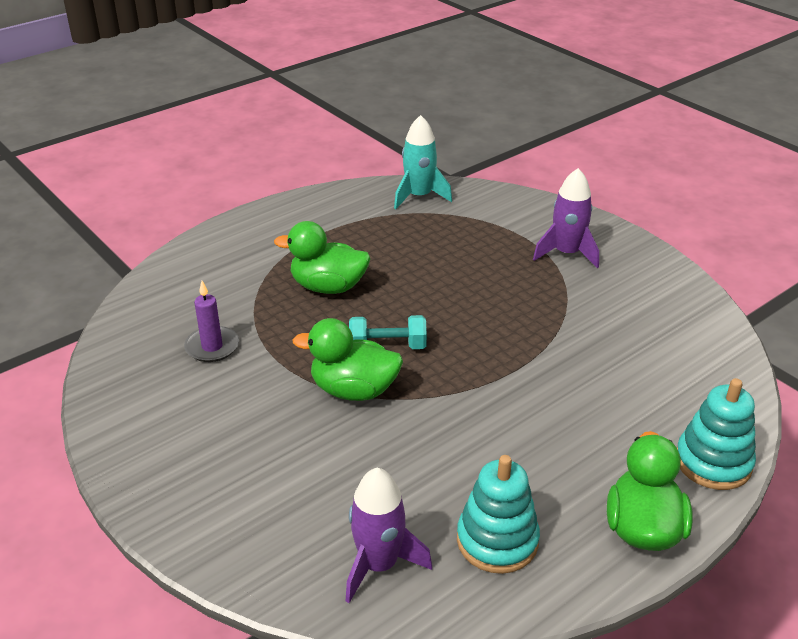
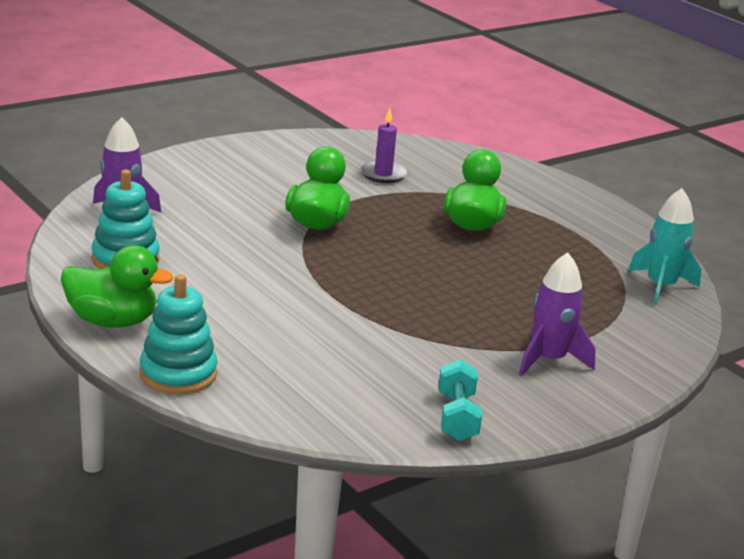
camera: 90 degrees right, 10 degrees down
(387, 346) = (377, 242): turquoise dumbbell -> turquoise dumbbell (457, 417)

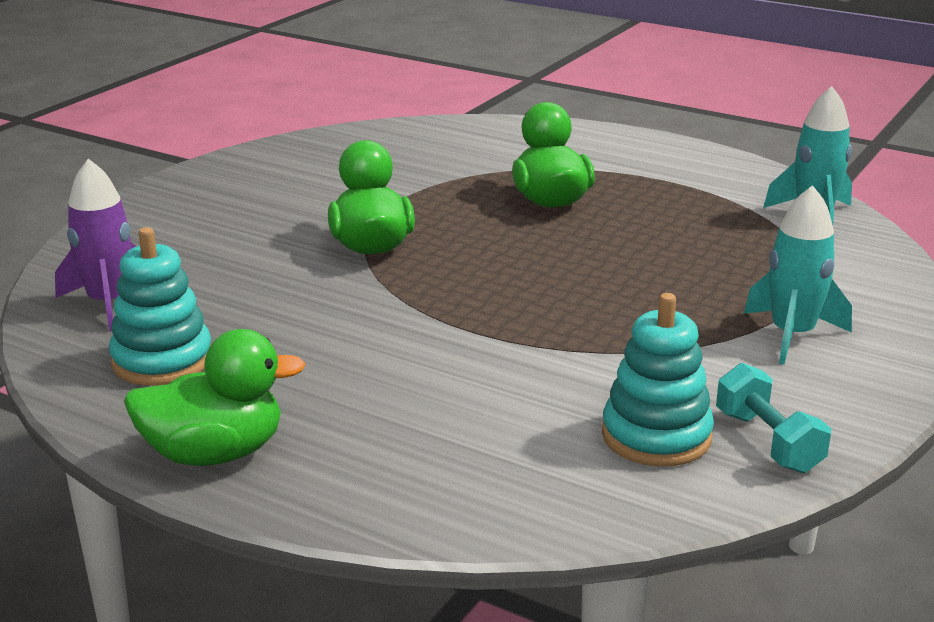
camera: 20 degrees left, 0 degrees up
(178, 374) = (370, 501): turquoise stacking toy -> turquoise stacking toy (656, 436)
(383, 174) = (395, 170): purple candle -> none
(549, 360) = (792, 335): purple rocket -> turquoise rocket

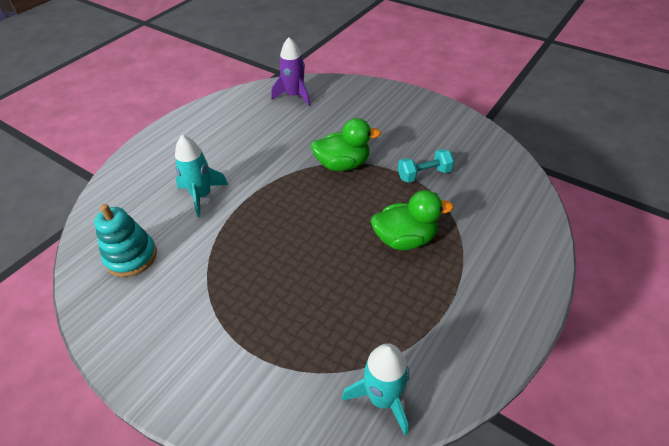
camera: 95 degrees right, 20 degrees up
(162, 360) = (244, 113): turquoise stacking toy -> none
(214, 453) = (174, 131): green duck -> none
(768, 442) = (108, 300): turquoise dumbbell -> turquoise dumbbell (424, 174)
(792, 335) = (205, 336): turquoise rocket -> turquoise rocket (202, 196)

